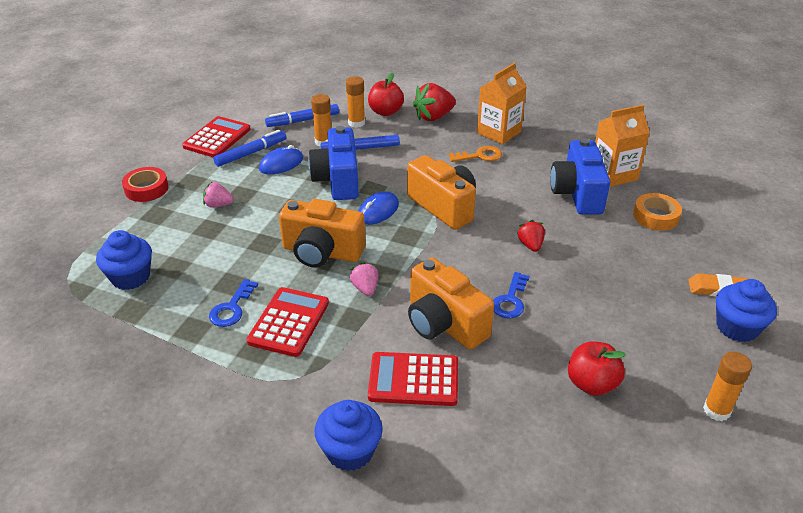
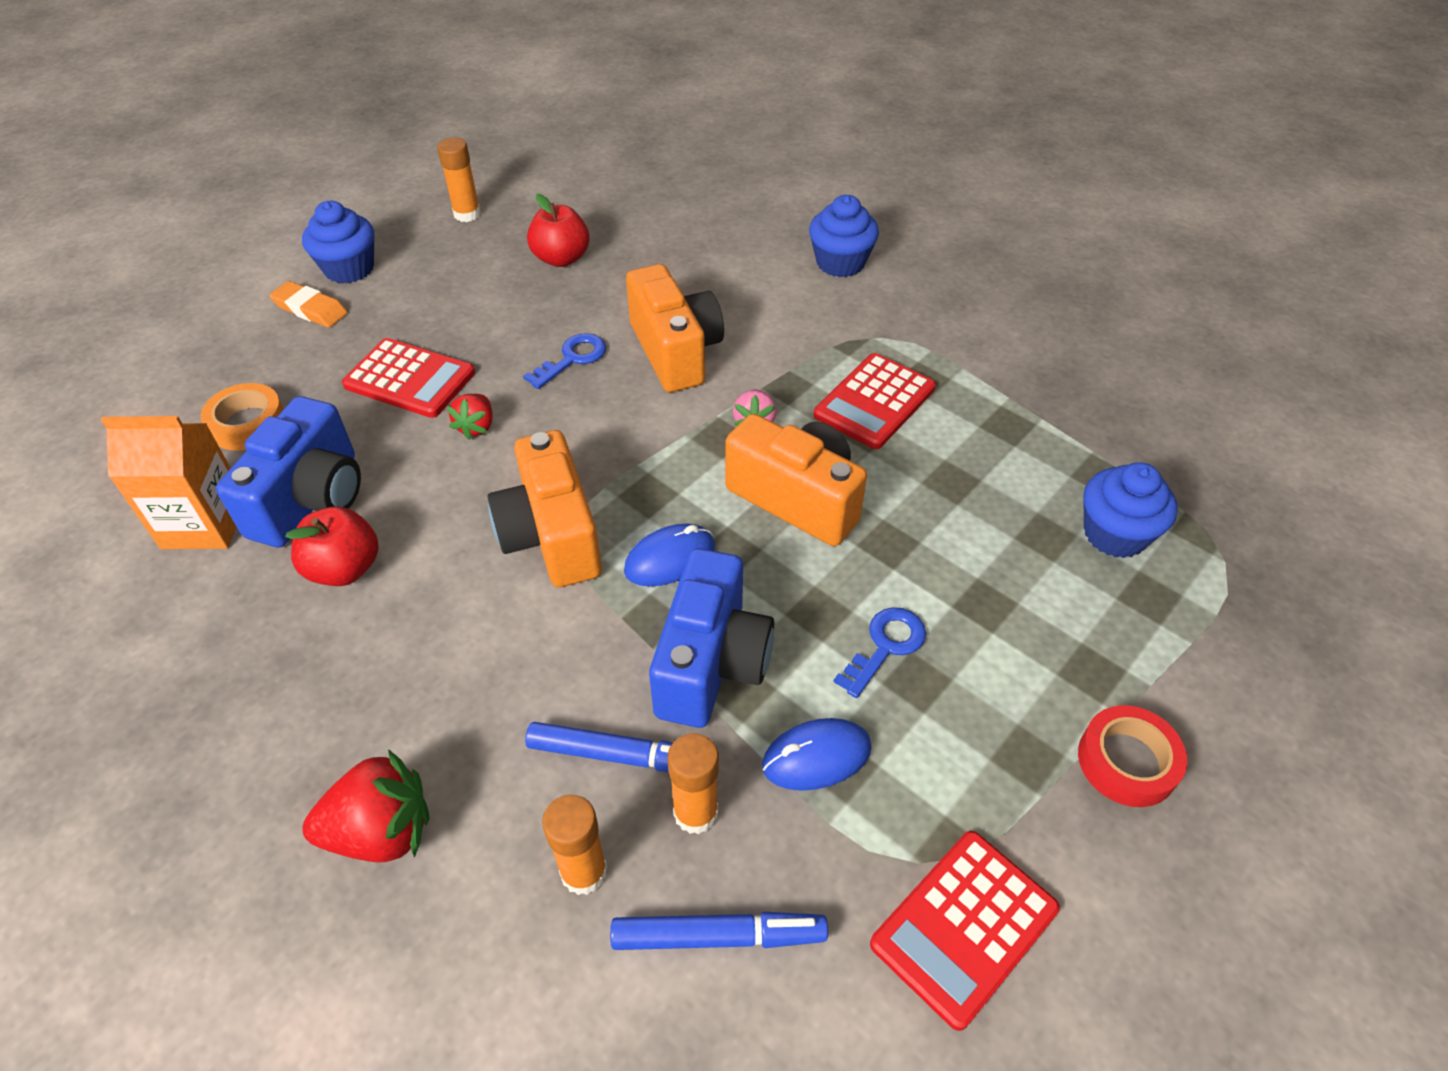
camera: 160 degrees left, 10 degrees up
(218, 205) = (967, 662): pink strawberry -> none
(231, 308) = (952, 441): blue key -> blue key (886, 646)
(251, 153) = (880, 824): blue marker -> none
(385, 112) = (484, 901): red apple -> red apple (345, 569)
(413, 379) = (746, 304): red calculator -> red calculator (409, 379)
(480, 156) = (389, 648): orange key -> none
(499, 132) = (287, 714): orange carton -> none

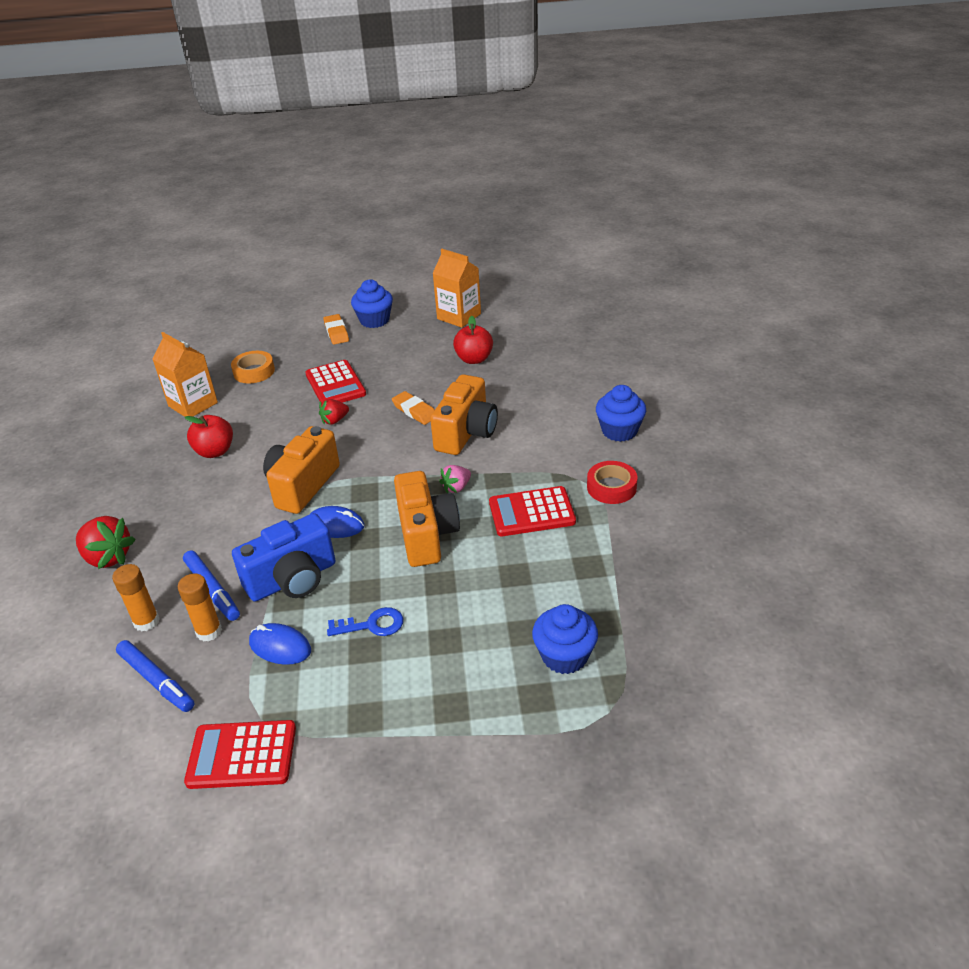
camera: 45 degrees right, 10 degrees down
(311, 499) = (238, 416): blue camera -> none
(467, 214) = (459, 316): orange glue stick -> orange carton
(572, 358) = (415, 411): blue key -> orange eraser
(1127, 761) = (406, 755): red tape -> red tape (611, 487)

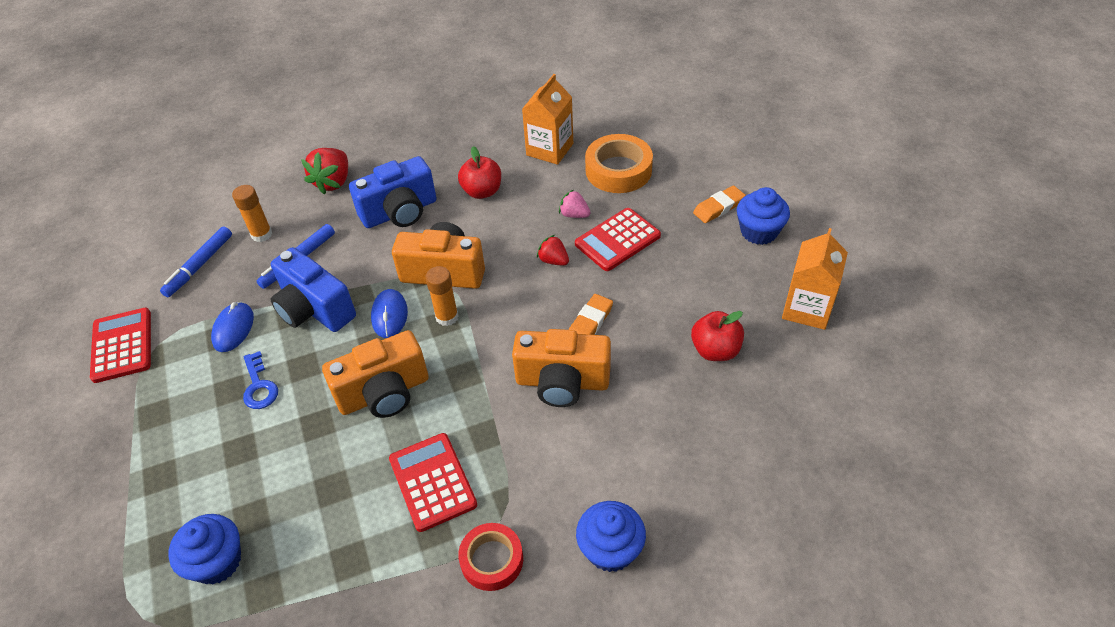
camera: 75 degrees right, 10 degrees up
(198, 509) = (400, 212): none -> blue camera
(209, 631) = (251, 276): orange glue stick -> orange glue stick (447, 317)
(254, 371) = (618, 170): orange tape -> orange tape, size x1.51
(456, 487) = (463, 399): pink strawberry -> pink strawberry (574, 214)

